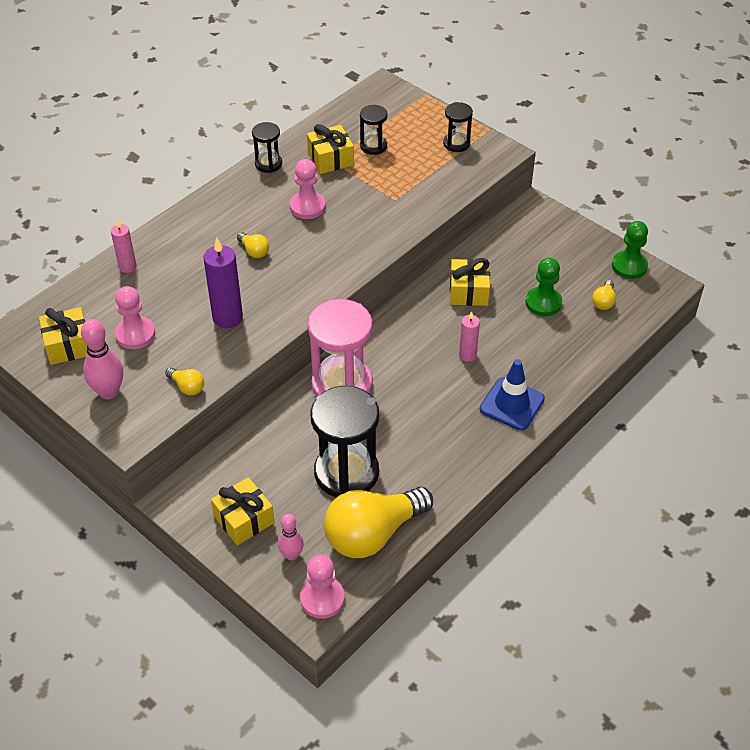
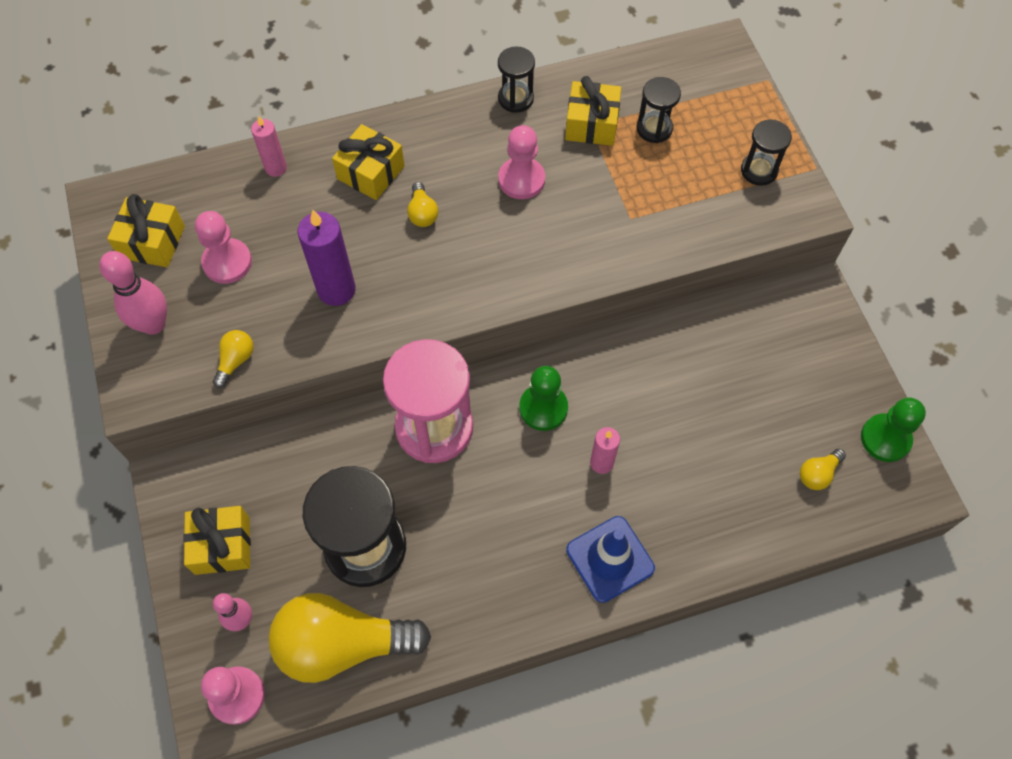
camera: 30 degrees right, 15 degrees up
(187, 387) = (235, 361): yellow light bulb -> yellow light bulb turned 135 degrees counterclockwise
(468, 291) = (660, 375): yellow gift -> yellow gift (371, 172)
(543, 303) = (740, 437): green pawn -> green pawn (543, 408)

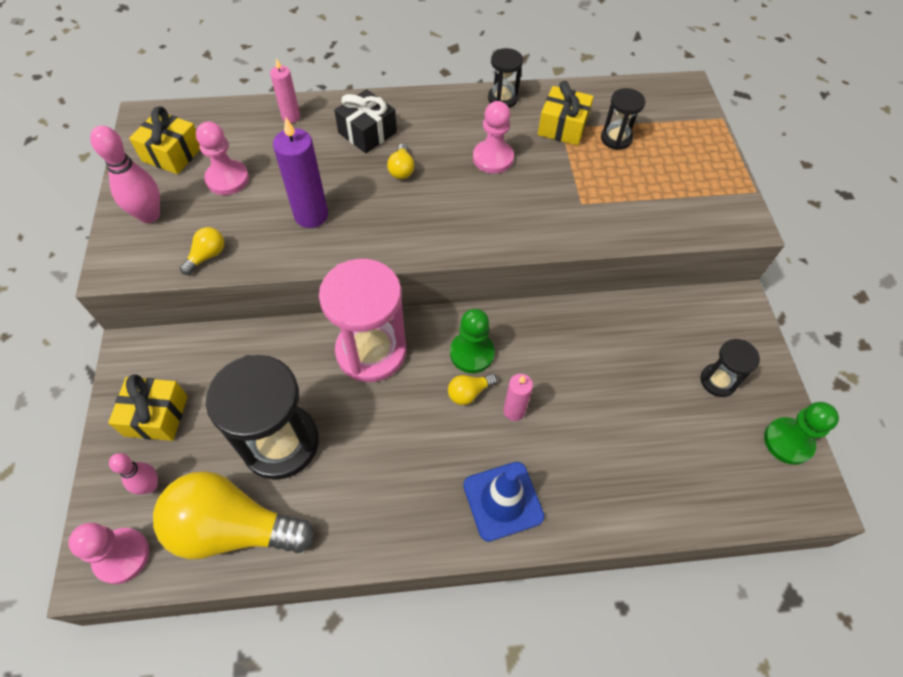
camera: 10 degrees right, 5 degrees down
(371, 172) = (367, 132): yellow gift -> black gift
(759, 170) = (703, 185): black hourglass -> black hourglass (718, 381)
(818, 474) = (717, 461): yellow light bulb -> yellow light bulb (469, 393)

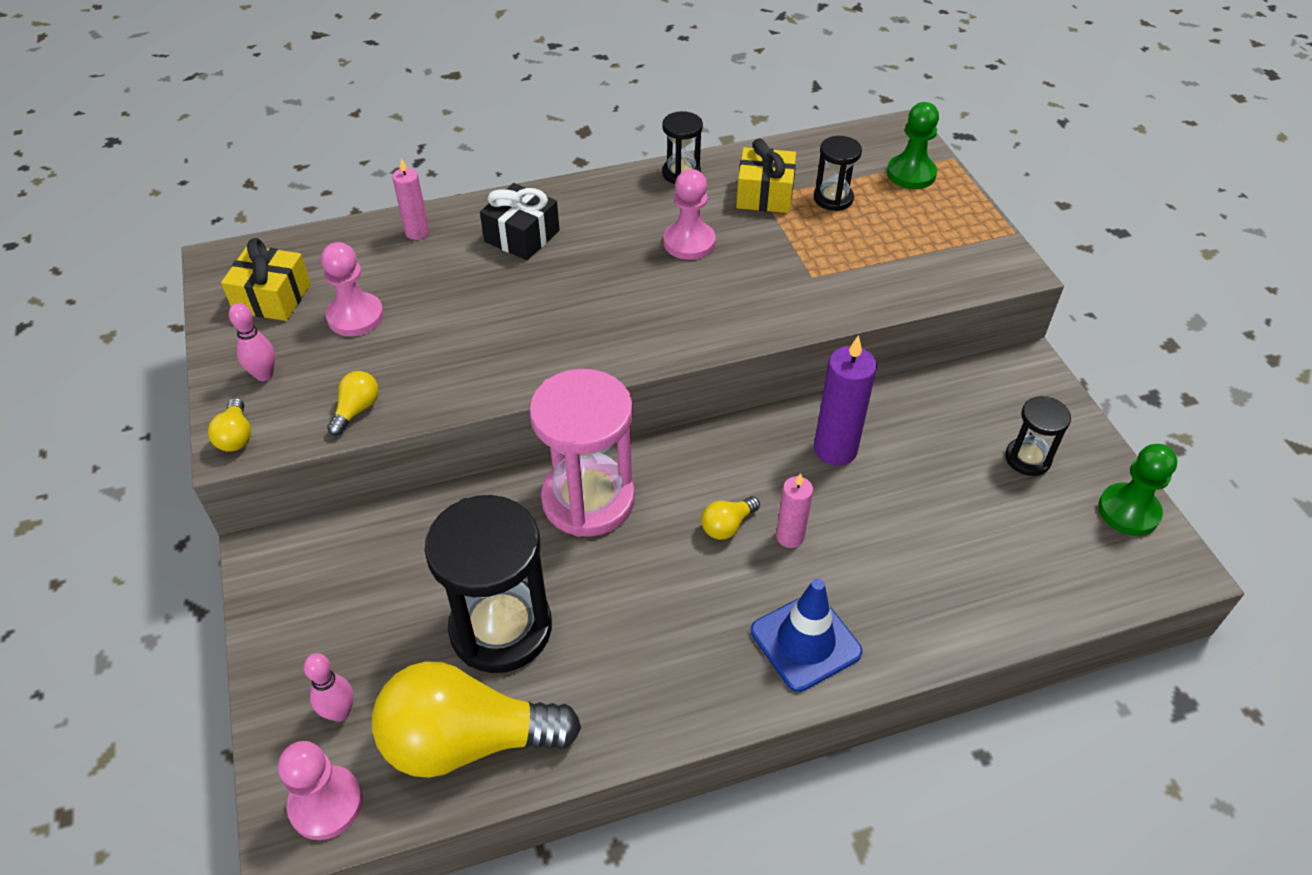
camera: 10 degrees left, 10 degrees down
(149, 215) = (264, 375): pink bowling pin -> pink bowling pin, size x0.64
(156, 416) = (323, 626): yellow gift -> none
(311, 215) = (478, 342): purple candle -> purple candle (835, 449)
(402, 169) = (578, 272): yellow light bulb -> yellow light bulb (236, 436)
(472, 353) = (718, 479): green pawn -> green pawn (911, 174)

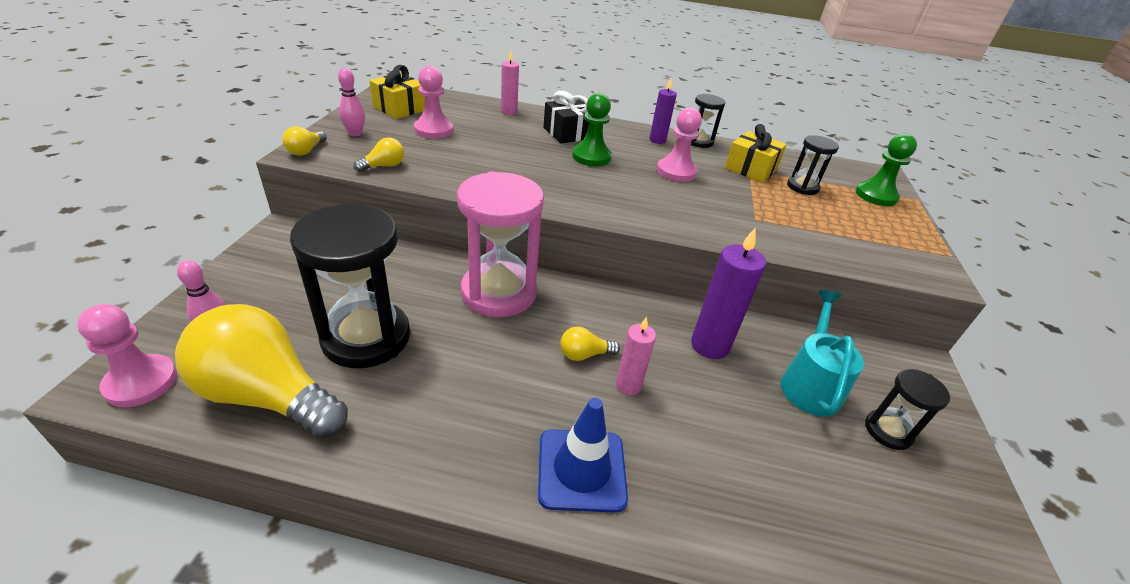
camera: 25 degrees right, 10 degrees down
(633, 195) = (657, 140): none -> purple candle
(944, 444) = (810, 384): none -> turquoise watering can
(1128, 511) = (983, 527): green pawn -> green pawn (591, 157)

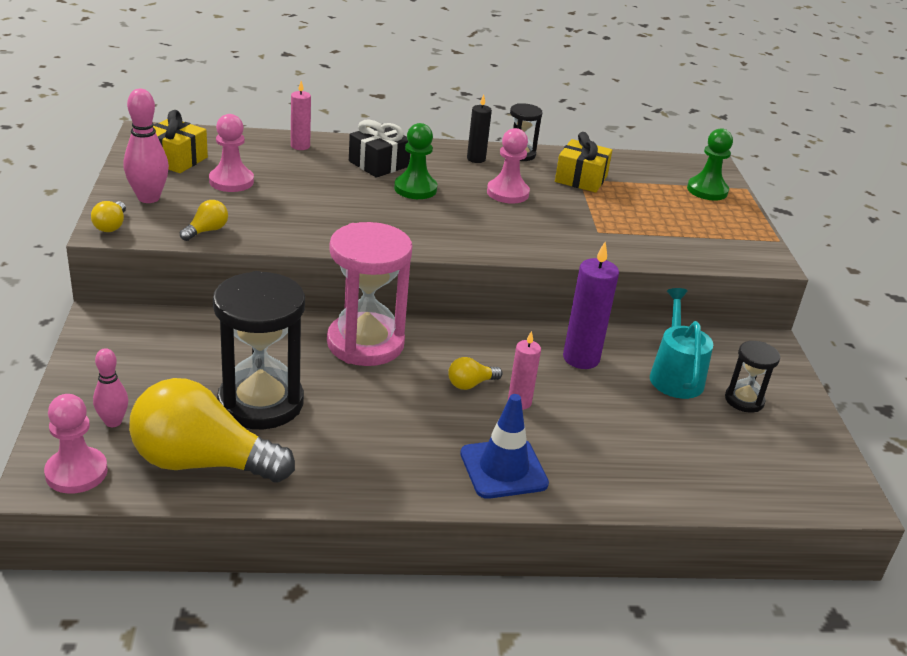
camera: 15 degrees left, 5 degrees down
(355, 134) = (148, 198): pink bowling pin -> pink bowling pin, size x1.56
(657, 140) = (476, 159): purple candle -> black candle
(802, 187) = (636, 191): black hourglass -> none

